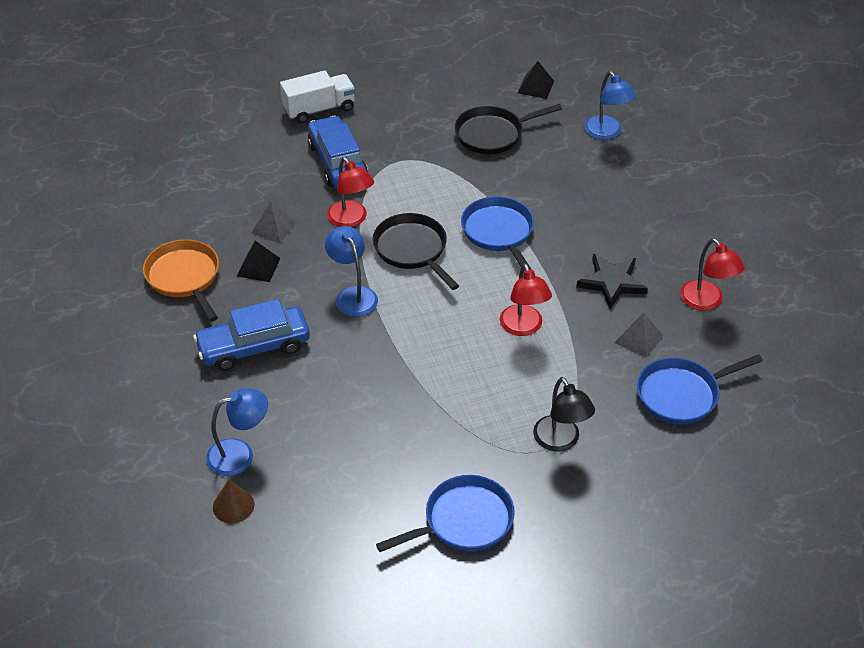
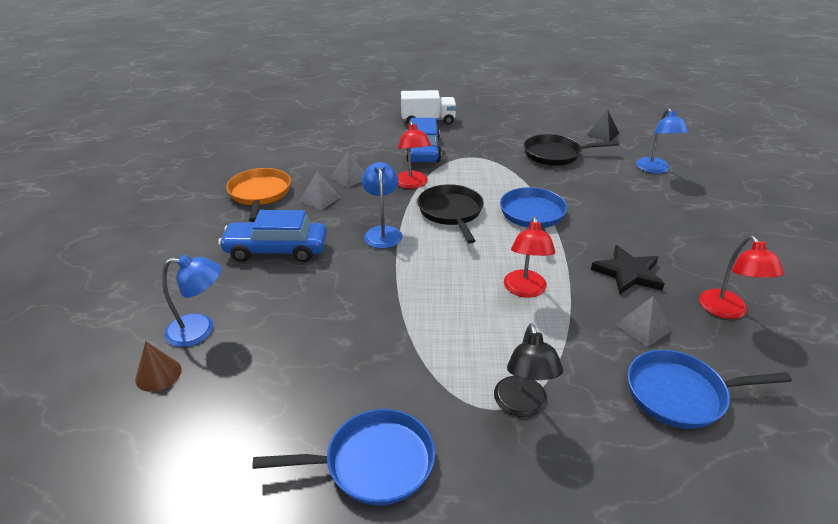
camera: 20 degrees right, 10 degrees down
(258, 267) = (320, 199): black pyramid -> grey pyramid

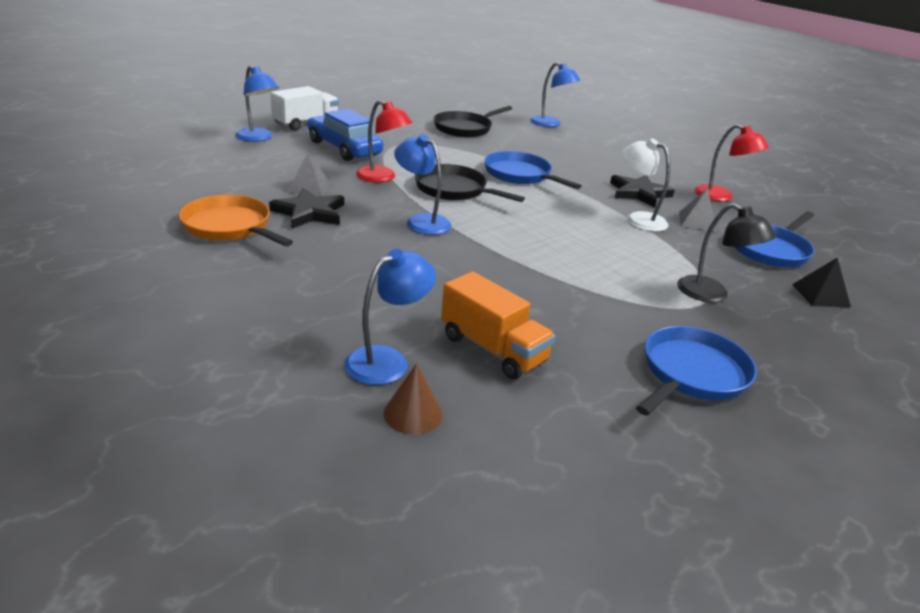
camera: 45 degrees left, 5 degrees down
(269, 357) = (492, 349): none -> orange truck
(276, 250) = (342, 267): blue car -> none
(320, 199) = (309, 212): grey pyramid -> black star
(376, 126) = (258, 138): none -> blue lamp
(525, 290) = (597, 225): red lamp -> none
(578, 300) = (638, 219): none -> white lamp
(602, 134) = (476, 107): black pyramid -> black pyramid (820, 295)

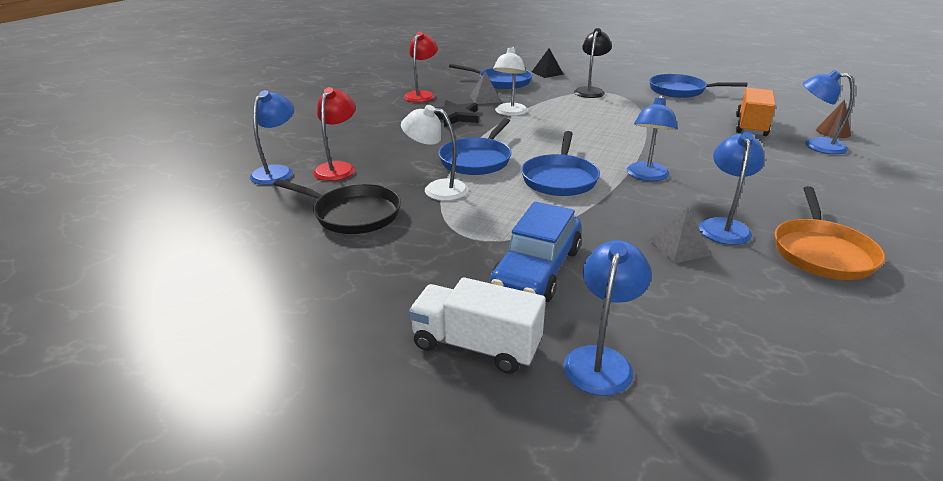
camera: 110 degrees left, 0 degrees up
(309, 212) = (723, 226): black star -> blue lamp
(382, 177) = (587, 218): red lamp -> red lamp (338, 168)
(454, 190) = (559, 178): black pan -> blue pan
(478, 152) = (437, 189): none -> white lamp

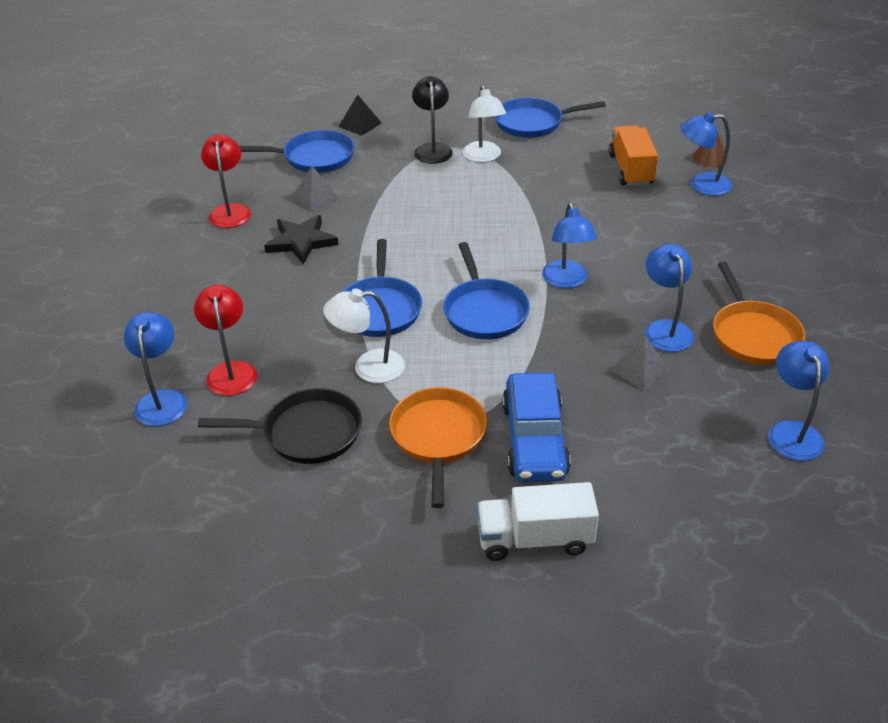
camera: 25 degrees left, 10 degrees up
(452, 245) = (438, 437): none -> orange pan
(509, 113) = (363, 216): white lamp -> white lamp (483, 157)
(601, 359) = (638, 513): blue lamp -> blue lamp (791, 432)

